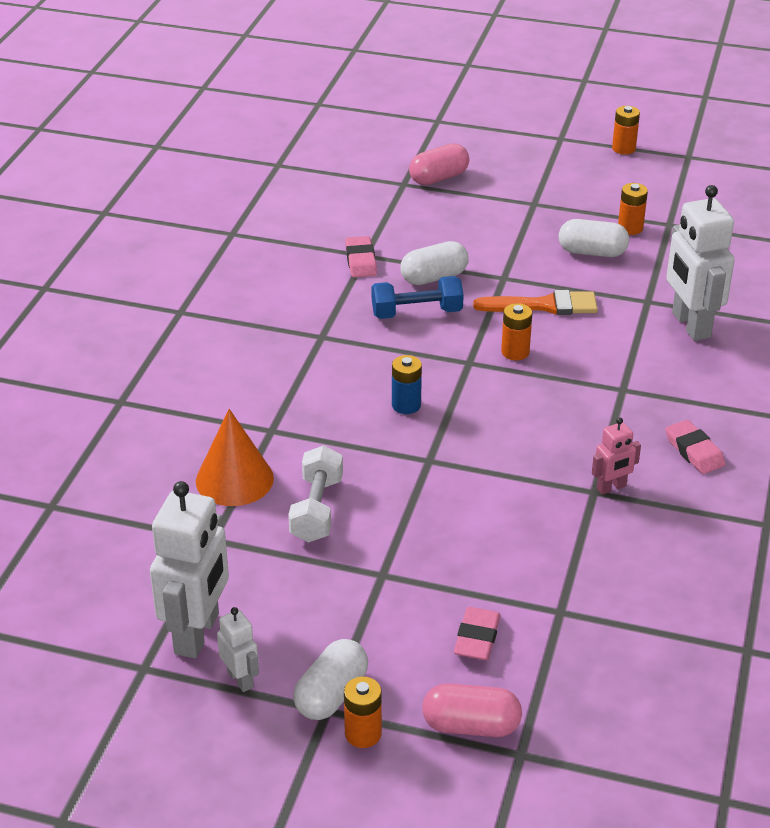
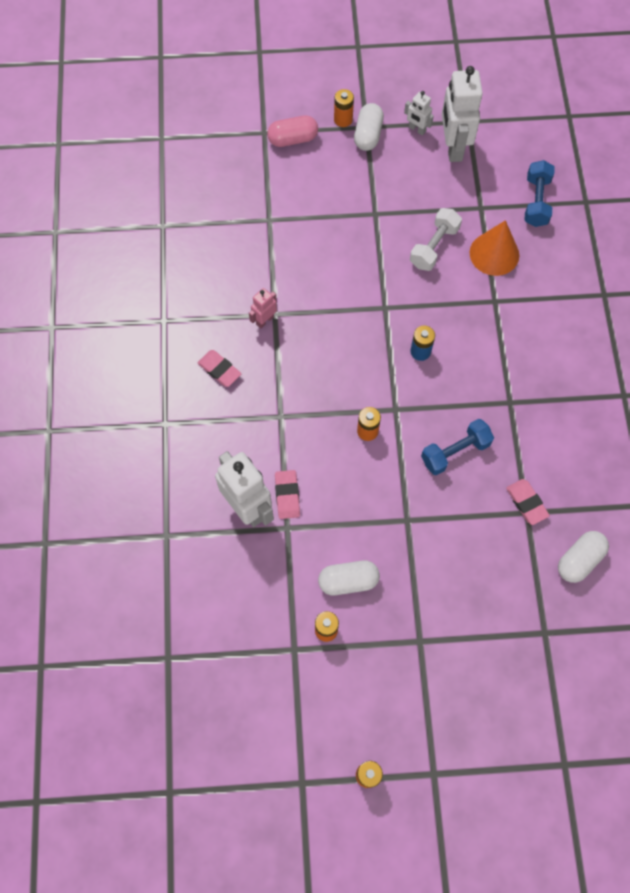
camera: 160 degrees right, 30 degrees up
(124, 524) = (536, 201): none -> blue dumbbell
(317, 509) = (434, 247): white dumbbell -> white dumbbell turned 45 degrees clockwise
(434, 277) = (461, 501): white capsule -> white capsule (579, 560)
(438, 178) = (518, 654): pink capsule -> none
(477, 638) = (308, 189): pink eraser -> pink eraser (287, 495)
(544, 305) = (364, 494): orange brush -> none

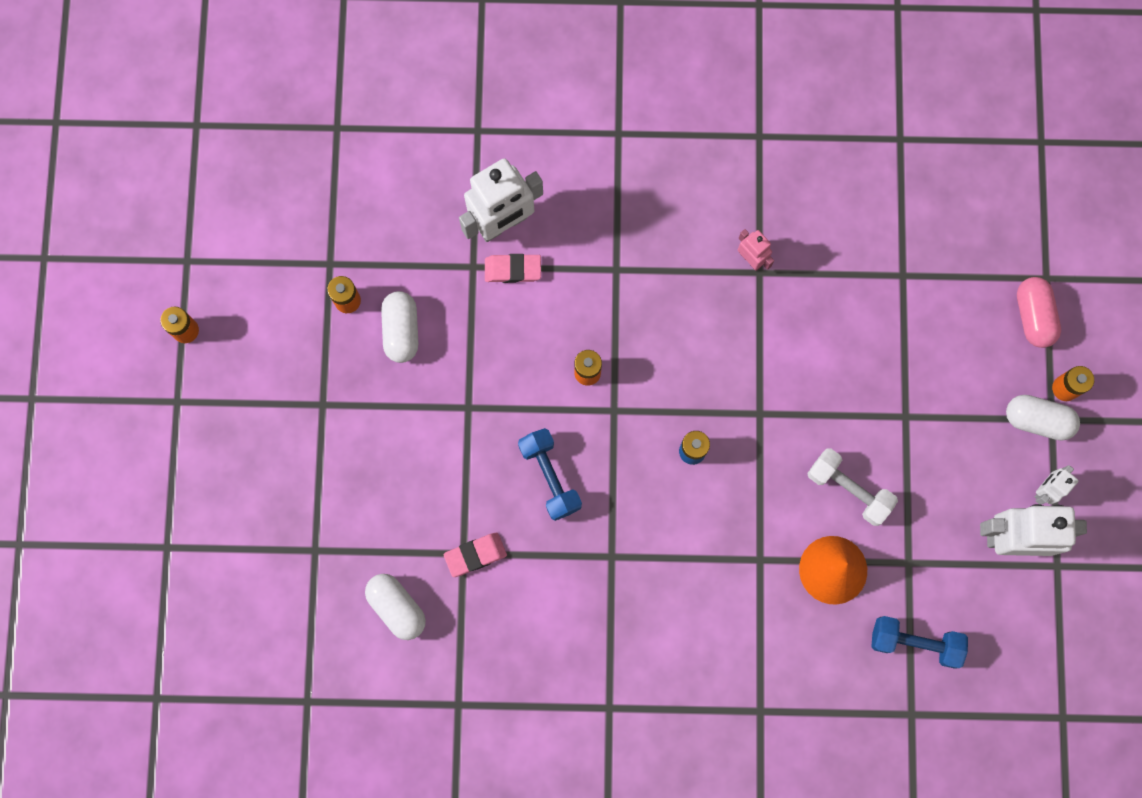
camera: 95 degrees right, 10 degrees up
(219, 370) = (685, 200): pink eraser -> none

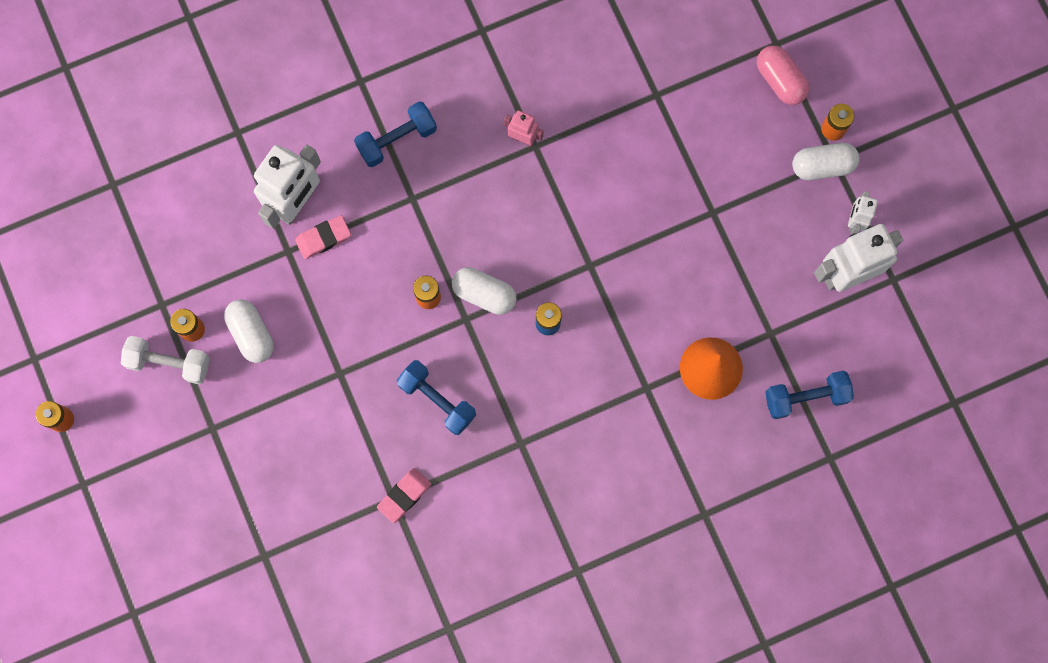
camera: 25 degrees left, 0 degrees up
(397, 607) = (357, 571): white capsule -> white capsule (484, 294)
(627, 205) = (397, 139): none -> blue dumbbell
(848, 489) = (693, 295): white dumbbell -> white dumbbell (169, 363)

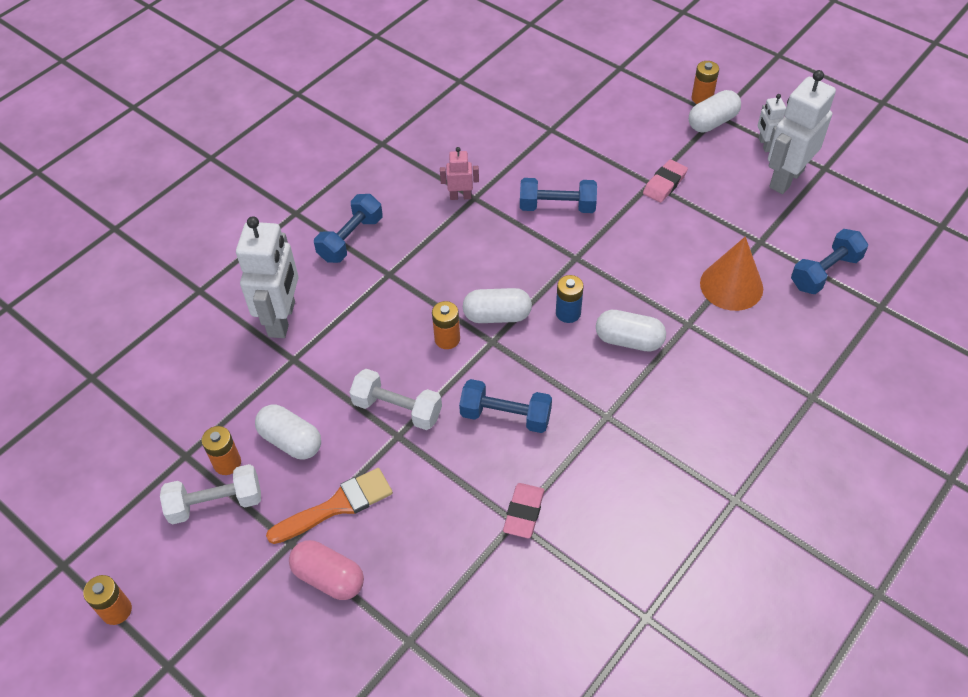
camera: 25 degrees left, 25 degrees down
(262, 414) = (337, 506): none -> orange brush
(323, 238) = (322, 335): pink eraser -> pink eraser (664, 184)
(351, 347) = (397, 409): none -> white dumbbell
(584, 379) = (629, 340): none -> white capsule
(607, 197) = (557, 207): none -> blue dumbbell
(780, 80) = (639, 86): pink capsule -> pink capsule (329, 577)

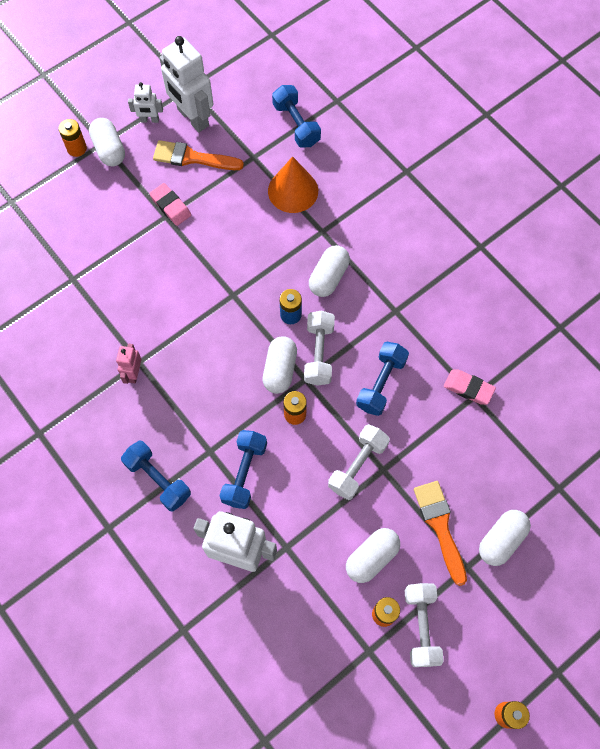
camera: 80 degrees left, 15 degrees up
(329, 577) = (501, 540): pink capsule -> white capsule
(527, 348) = (319, 353): none -> white dumbbell
(557, 207) = (171, 296): blue dumbbell -> blue dumbbell (244, 473)
(733, 189) = (192, 158): none -> orange brush

